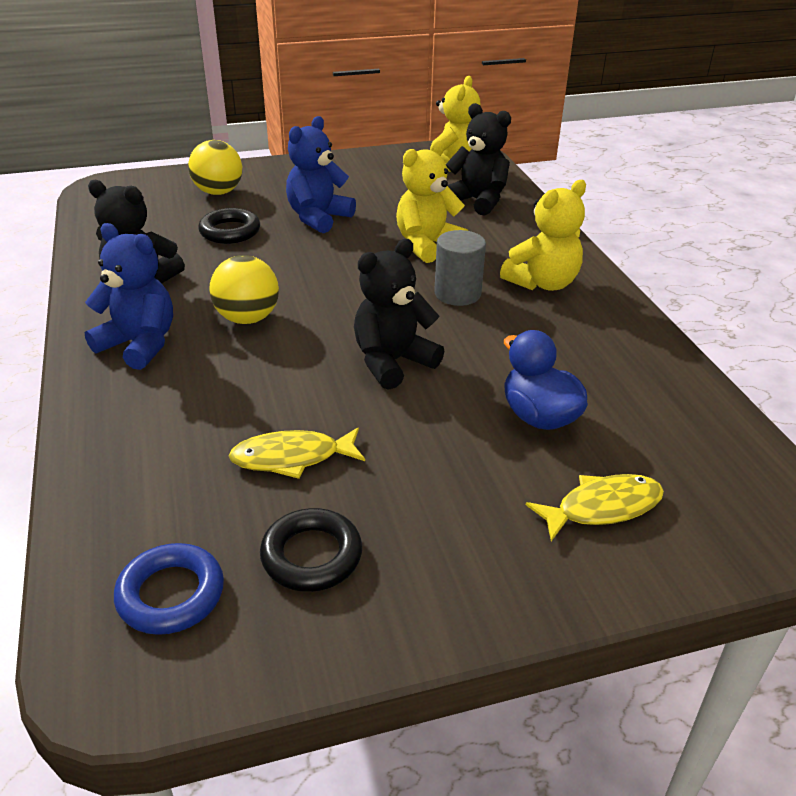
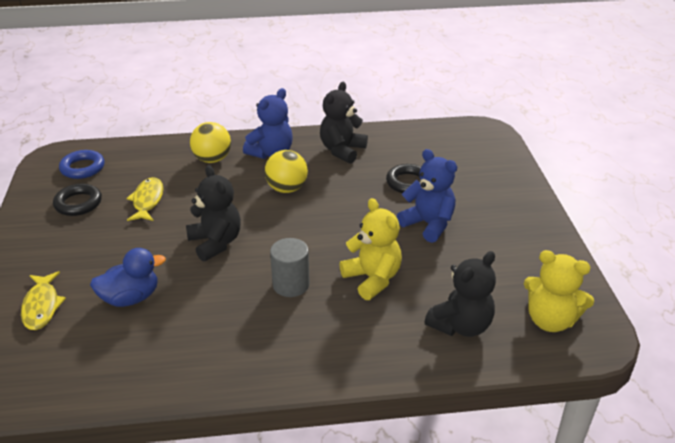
camera: 100 degrees right, 0 degrees up
(218, 192) = (477, 177): yellow ball -> yellow ball (212, 159)
(542, 283) = (294, 338): yellow teddy bear -> none

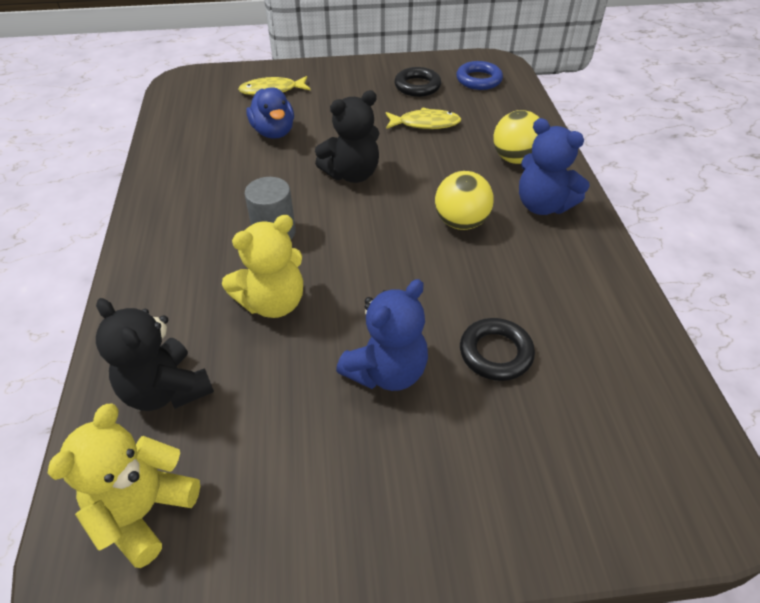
camera: 90 degrees right, 10 degrees up
(342, 150) = (569, 276): black teddy bear -> none

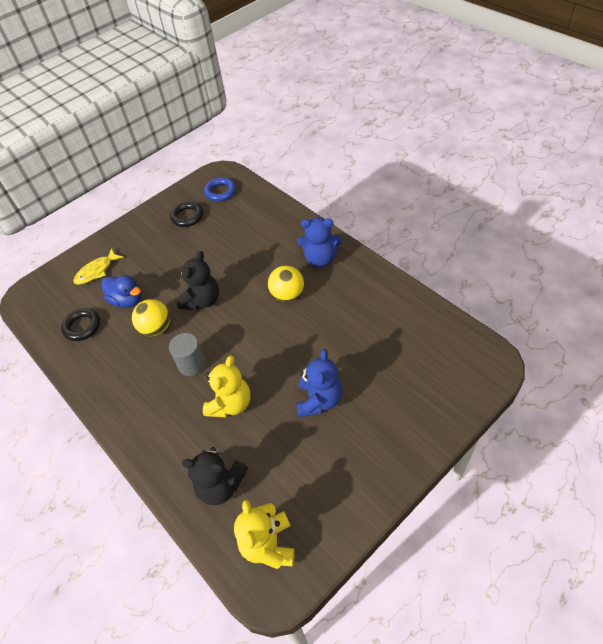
camera: 30 degrees left, 5 degrees up
(425, 124) = (215, 241): yellow fish -> none
(495, 353) = (360, 356): black ring -> black ring (82, 327)
(515, 159) = (284, 237): yellow ball -> yellow ball (156, 328)

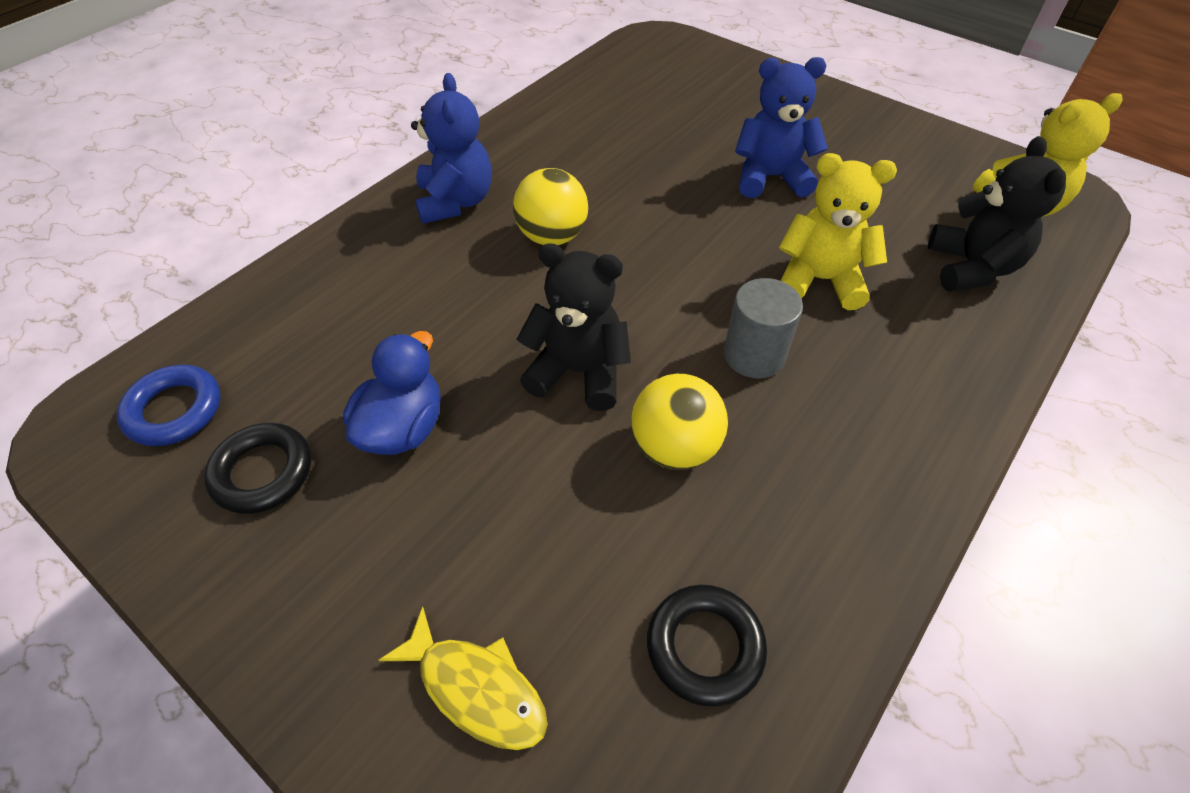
camera: 105 degrees left, 0 degrees up
(127, 300) = (592, 546): blue duck -> blue duck (403, 427)

